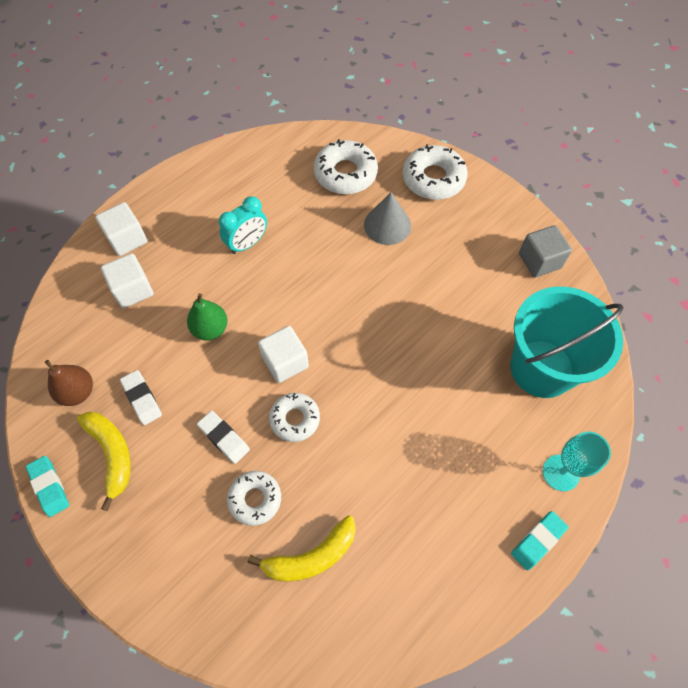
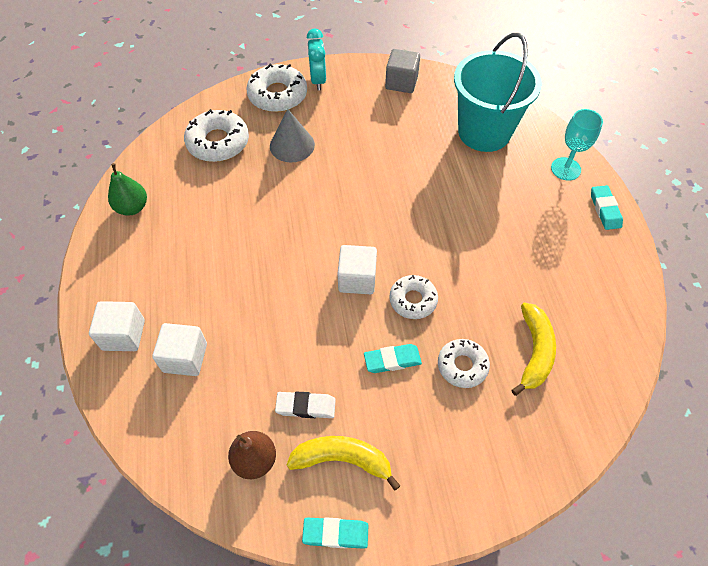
camera: 55 degrees left, 5 degrees down
(210, 329) = (281, 316): green pear -> green pear (132, 207)
(224, 438) = (392, 360): white eraser -> turquoise eraser
(247, 243) = (220, 244): turquoise clock -> turquoise clock (318, 80)

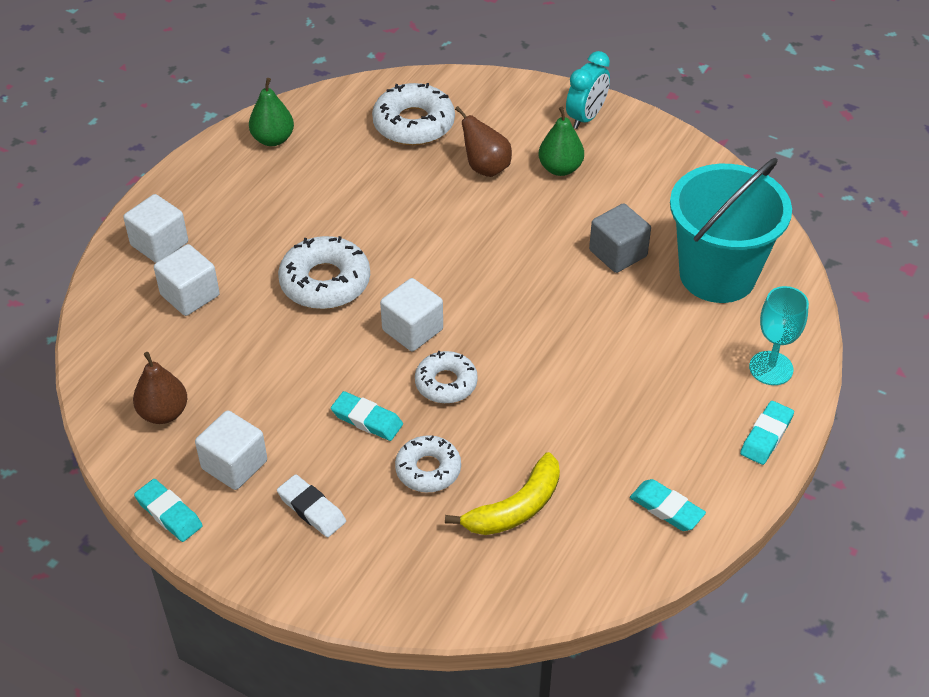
camera: 40 degrees right, 10 degrees down
(277, 95) = (525, 110): white donut -> white donut (325, 282)
(292, 145) = (485, 168): grey cone -> brown pear
(306, 406) = (248, 403): white eraser -> white eraser (311, 509)
(336, 120) = (560, 168): none -> green pear
(342, 459) = (234, 465): yellow banana -> white cube
(401, 82) = (680, 170): grey cube -> grey cube (618, 253)
(606, 289) = (666, 508): none -> turquoise eraser

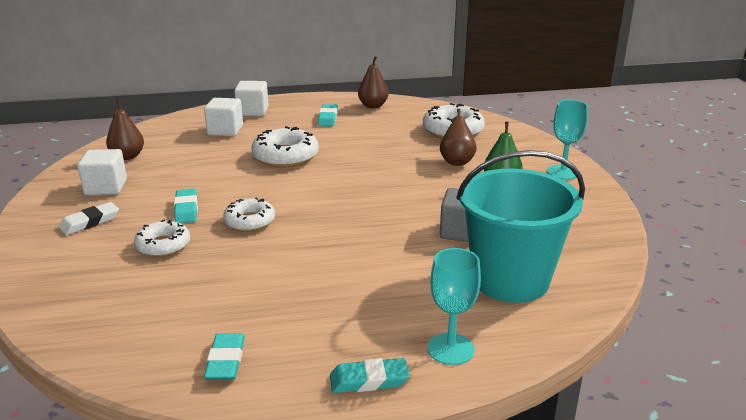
camera: 50 degrees right, 20 degrees down
(169, 513) = (49, 185): turquoise eraser -> turquoise eraser (328, 118)
(273, 139) = (373, 106): green pear -> brown pear
(311, 509) = (90, 222): white eraser -> white eraser turned 45 degrees clockwise
(412, 330) = (282, 193): white cube -> none
(515, 507) = (159, 291): yellow banana -> none
(586, 117) = (563, 172): turquoise clock -> turquoise goblet

